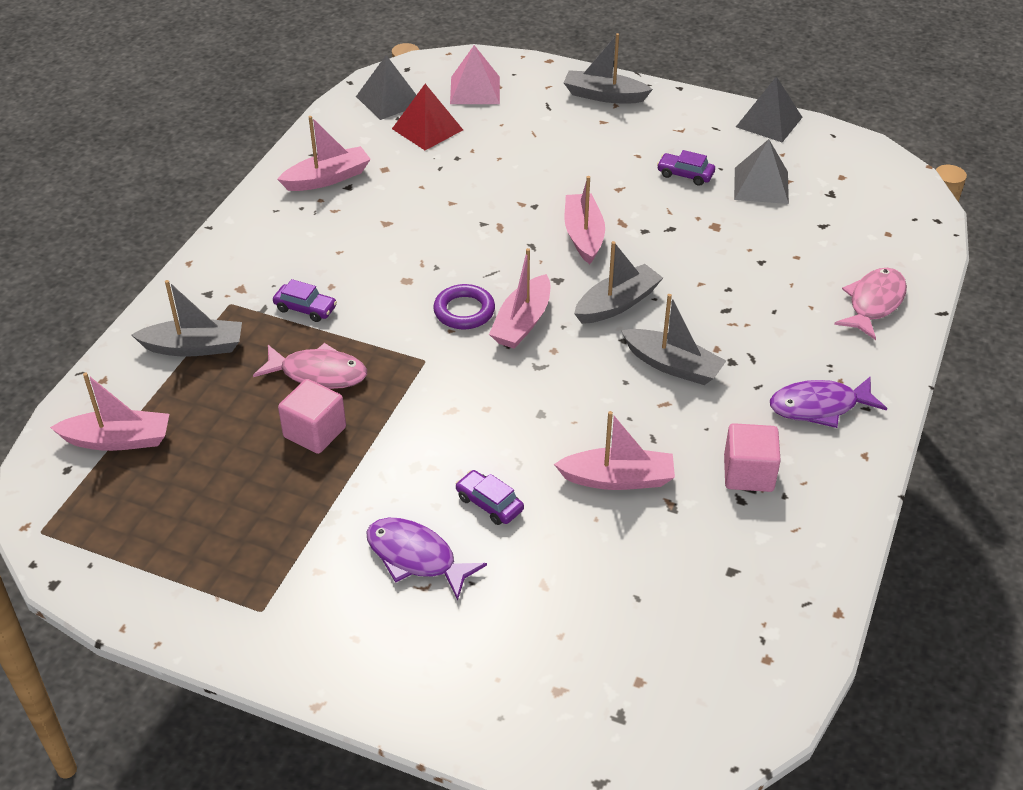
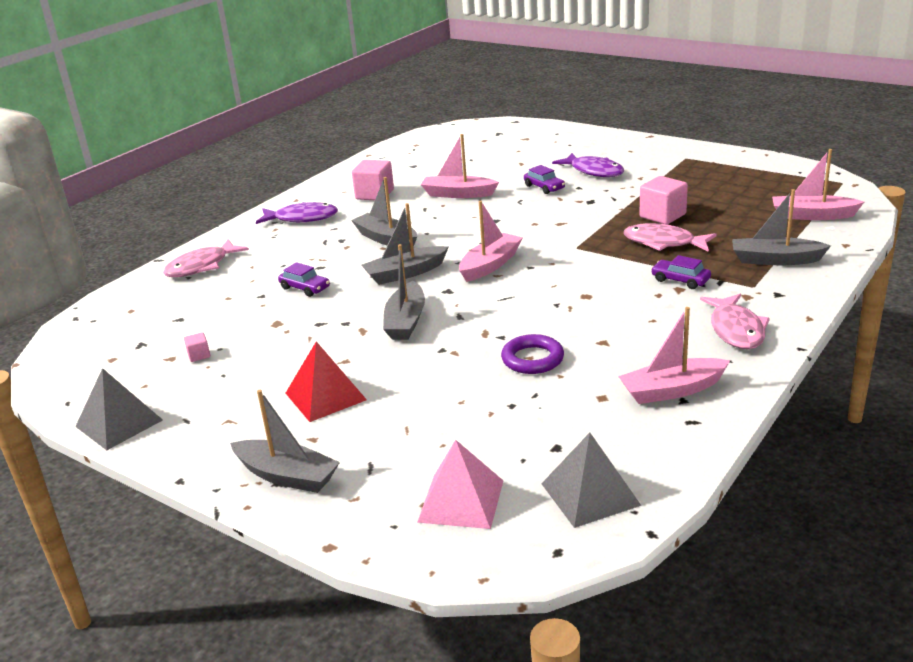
camera: 165 degrees left, 15 degrees down
(261, 244) = (736, 330): none -> pink fish
(427, 129) = (541, 444): red pyramid -> red pyramid (325, 396)
(464, 311) = (537, 273): purple ring -> purple ring (532, 359)
(583, 236) = (406, 321): pink boat -> grey boat
(685, 174) = (265, 370): purple car -> purple car (305, 288)
(761, 185) = (199, 355): grey pyramid -> pink cube

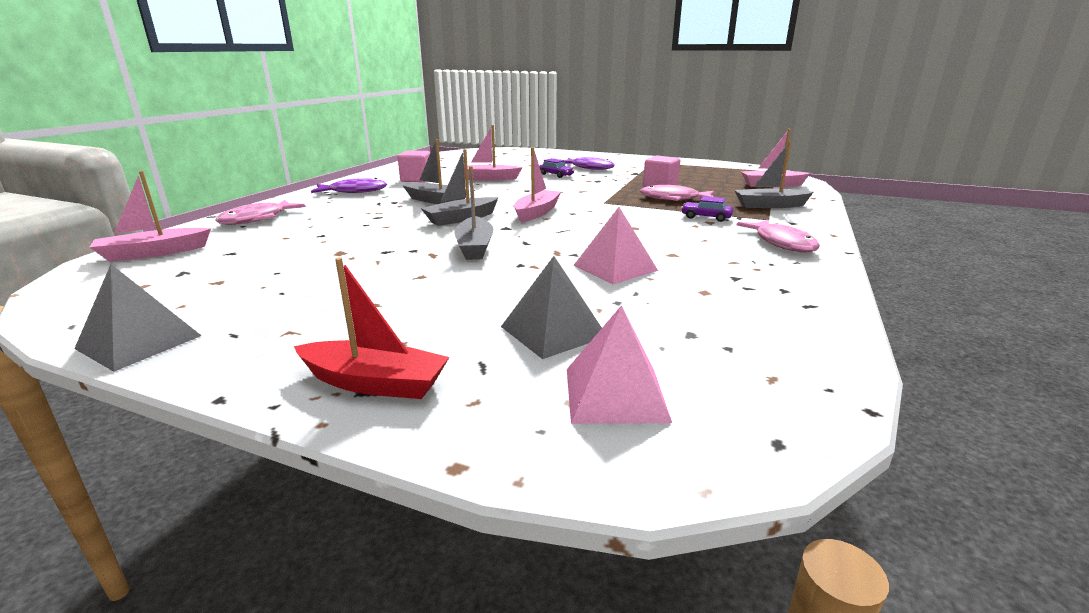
camera: 15 degrees left, 5 degrees down
(199, 355) = (252, 278): pink cube -> none
(287, 476) = (374, 383): grey boat -> red boat
(305, 288) = (365, 229): purple car -> none
(325, 396) = (407, 304): red pyramid -> none
(532, 359) = (615, 268): purple ring -> pink pyramid
(590, 494) = (764, 375): grey pyramid -> grey pyramid (553, 331)
(672, 390) = (767, 283): pink boat -> pink boat (153, 253)

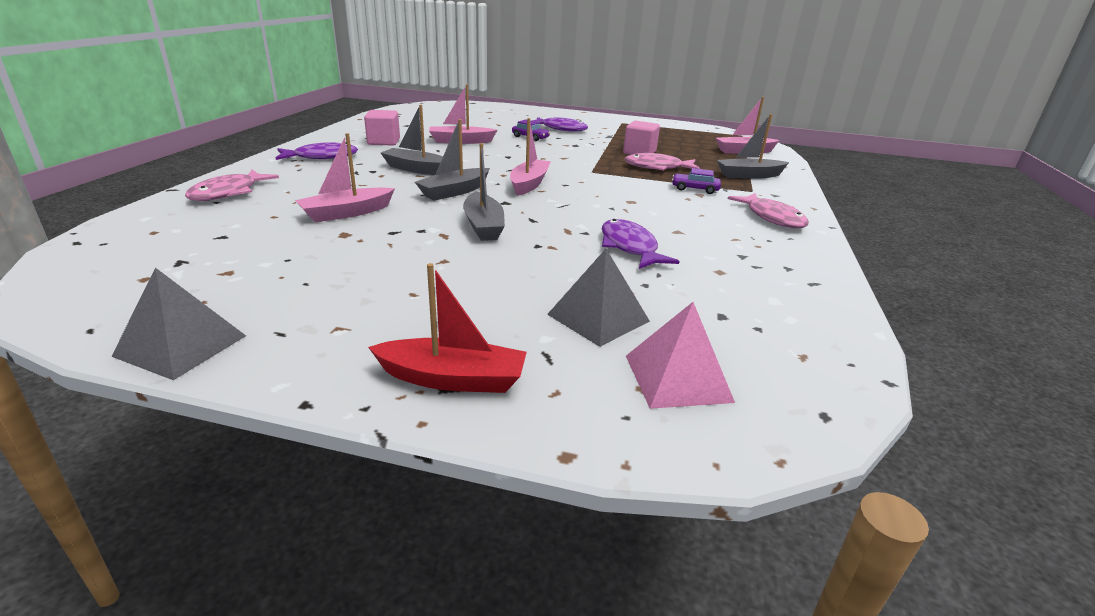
camera: 10 degrees left, 5 degrees up
(153, 253) = (131, 238): pink boat -> pink boat (347, 213)
(615, 268) = (629, 247): pink pyramid -> purple fish

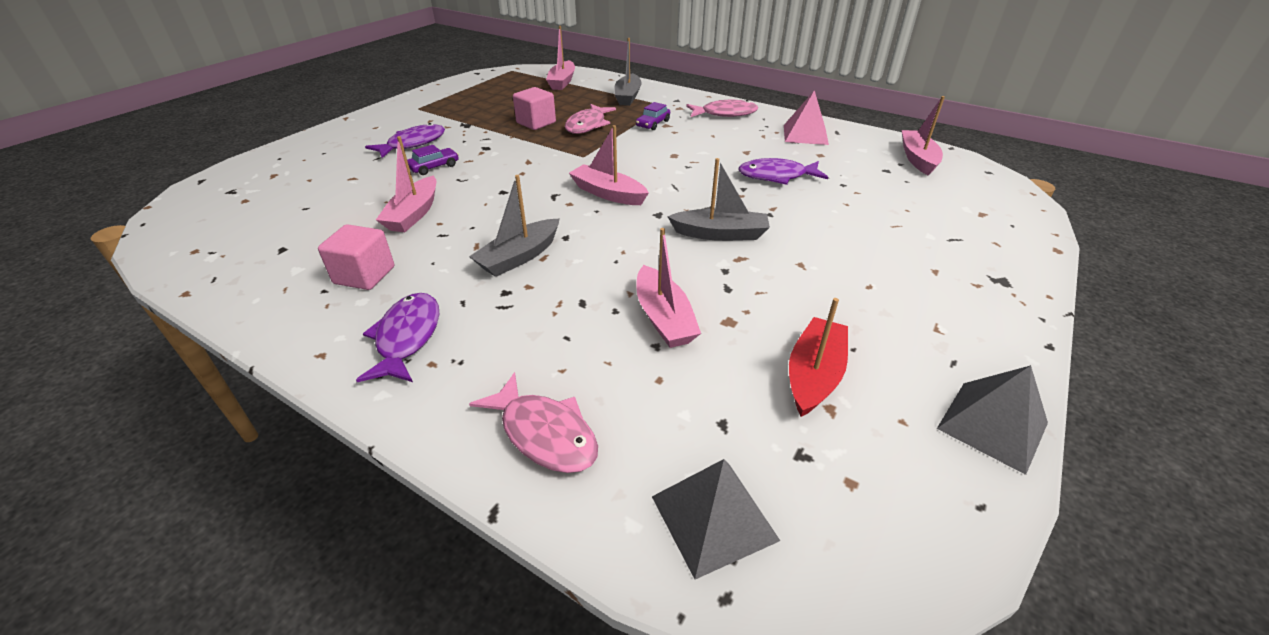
camera: 70 degrees left, 10 degrees up
(453, 379) = (995, 279): red boat -> red boat (814, 375)
(454, 192) = (615, 239): grey boat -> none
(598, 317) = (897, 211): grey pyramid -> grey pyramid (714, 518)
(677, 378) = (966, 201): pink pyramid -> pink pyramid (805, 134)
(794, 344) = (917, 159): none -> pink boat

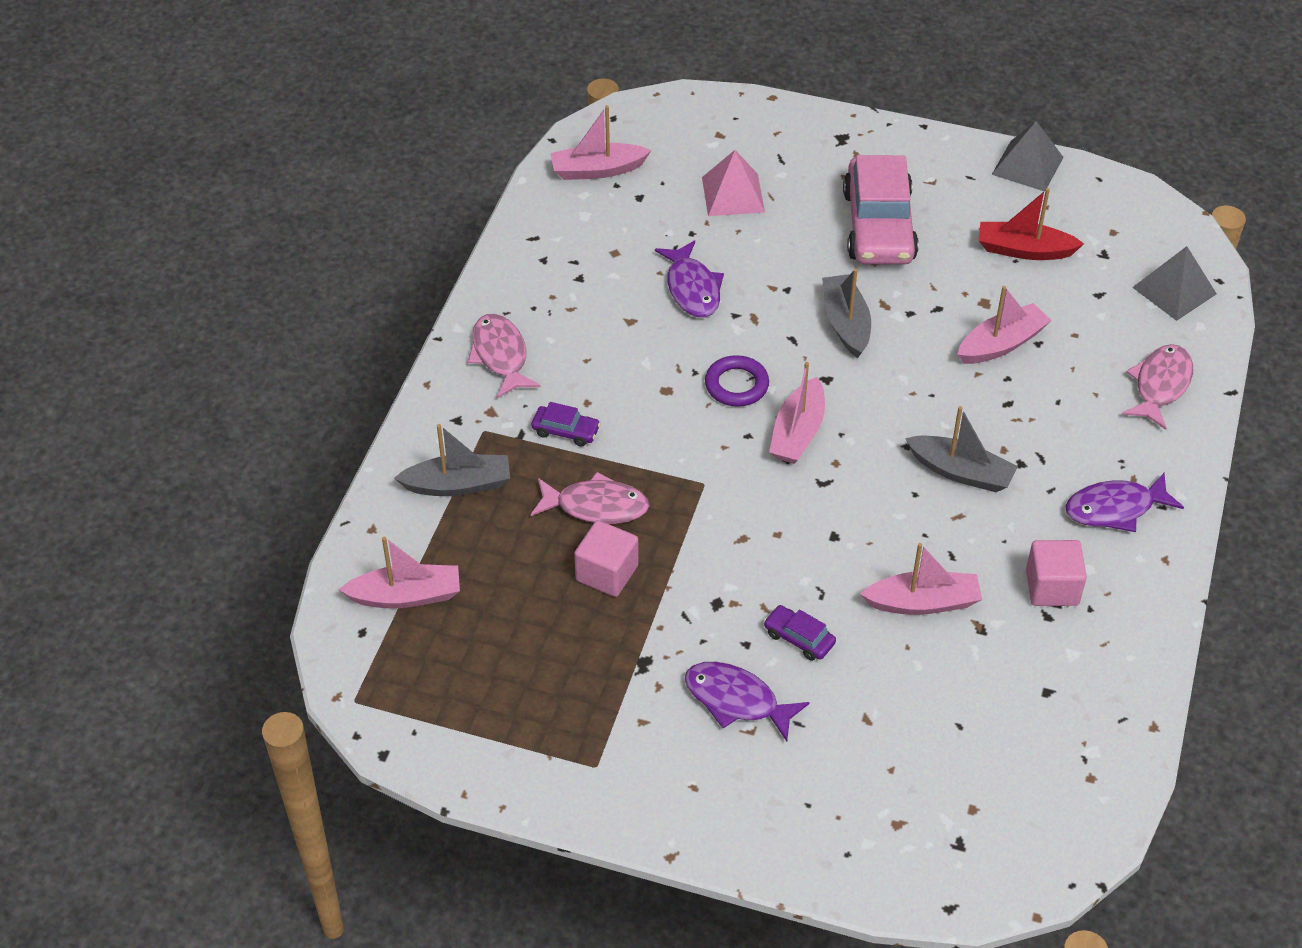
camera: 105 degrees left, 10 degrees up
(668, 178) = (736, 385): none -> purple ring
(805, 134) = (553, 267): pink pyramid -> pink pyramid (733, 194)
(855, 276) = (878, 226): none -> pink car

